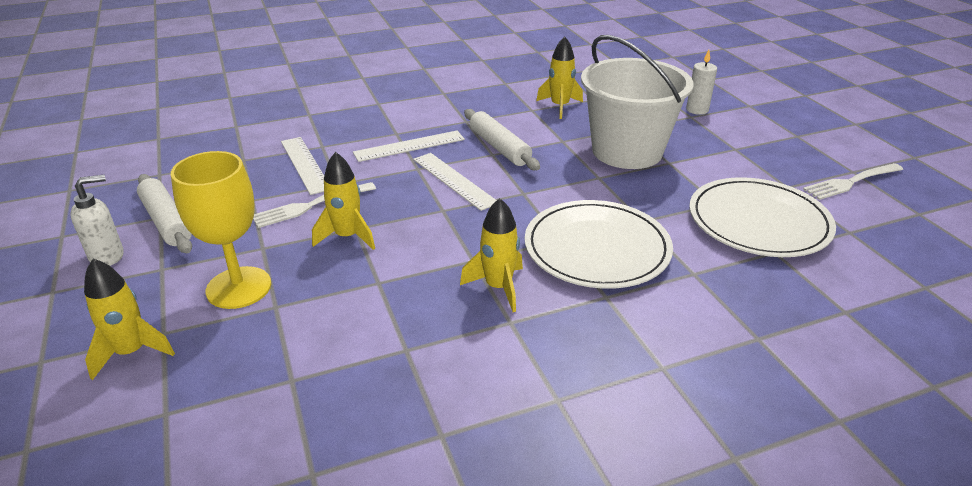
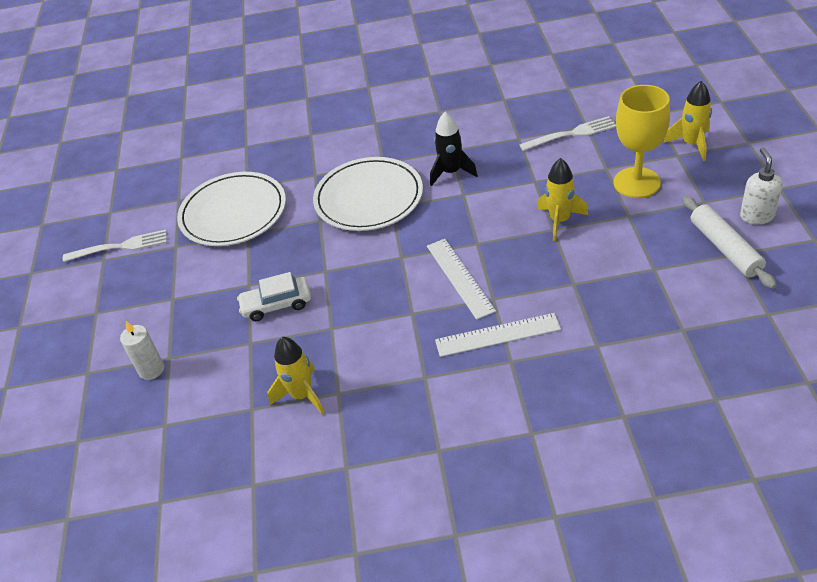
camera: 160 degrees left, 10 degrees up
(107, 256) = (756, 216): white soap dispenser -> white soap dispenser turned 105 degrees clockwise
(305, 164) = (611, 314): white ruler -> none
(310, 206) = (596, 256): white fork -> white fork (571, 134)
(498, 287) = (451, 172): yellow rocket -> black rocket
(499, 147) = (401, 323): white rolling pin -> none
(627, 151) = (276, 304): white bucket -> white car

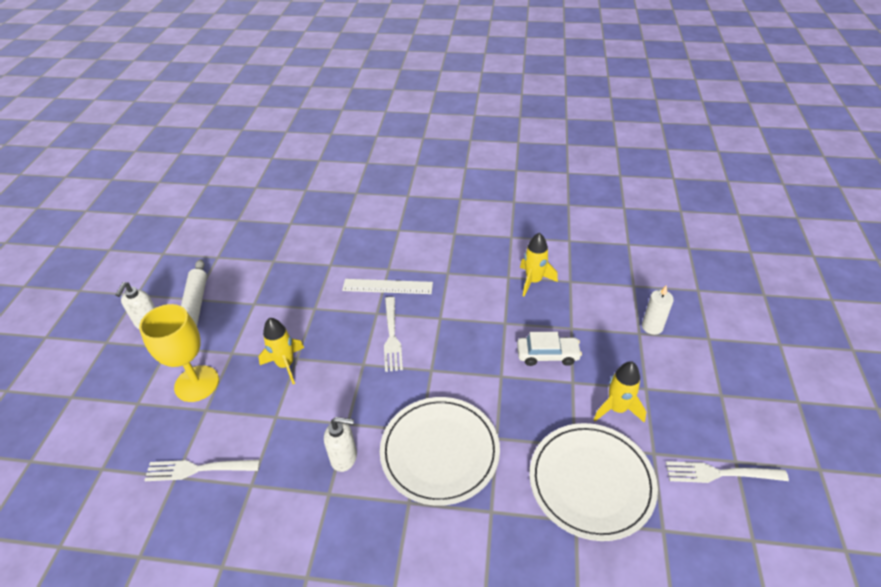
camera: 170 degrees left, 0 degrees up
(451, 172) = (344, 457): black rocket -> white soap dispenser
(460, 277) = (392, 336): white ruler -> white fork
(692, 144) = (114, 411): yellow rocket -> yellow rocket (617, 408)

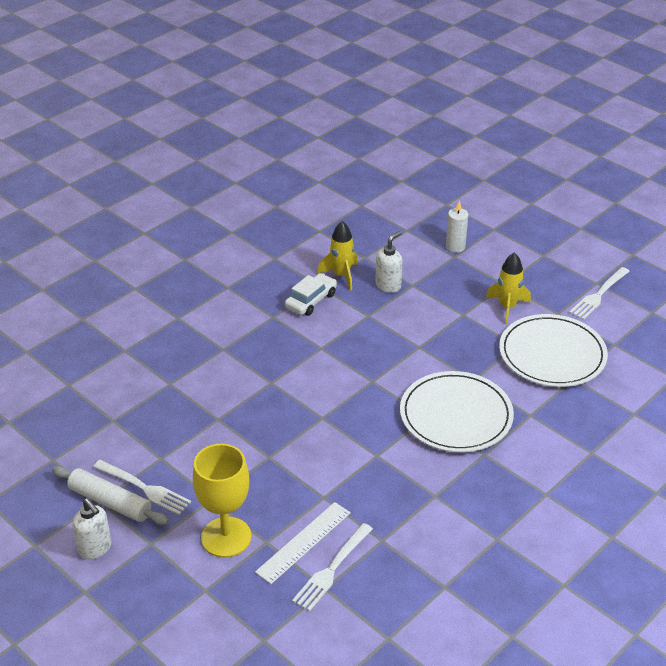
camera: 55 degrees left, 5 degrees down
(285, 365) = (269, 467): yellow rocket -> none
(344, 457) = (409, 471): white soap dispenser -> white soap dispenser (388, 285)
(387, 287) = (246, 360): white ruler -> white ruler (304, 542)
(392, 336) = (310, 386): white fork -> white fork (144, 488)
(547, 355) = (425, 312): white car -> white car (311, 301)

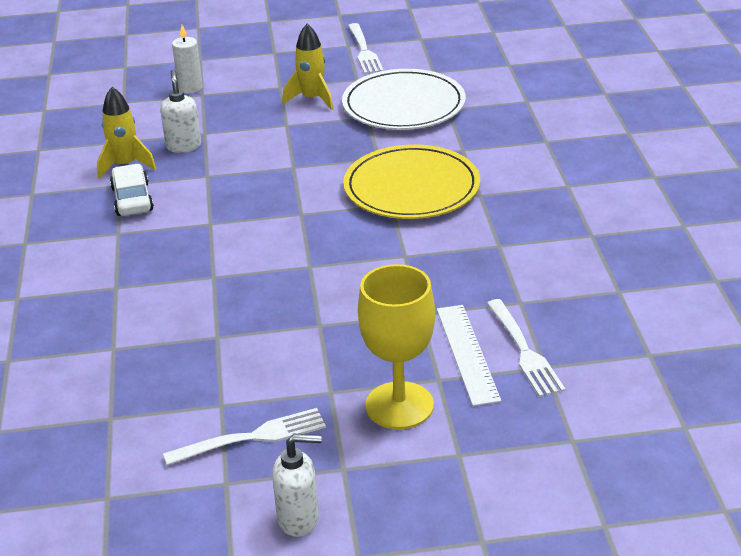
camera: 50 degrees left, 5 degrees down
(110, 502) = (240, 475): white rolling pin -> none
(456, 415) = (411, 188): white plate -> yellow plate

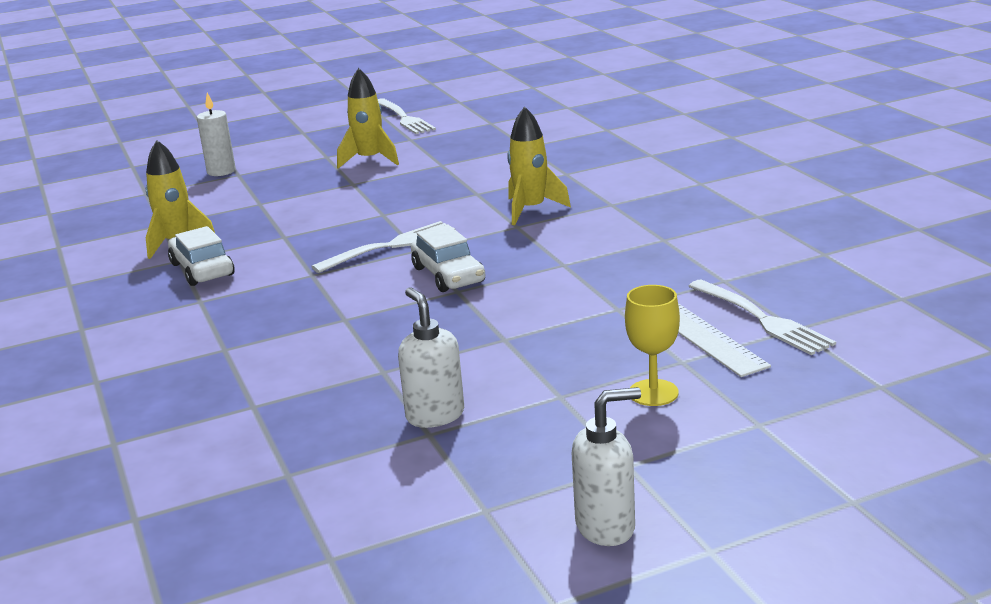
camera: 15 degrees left, 10 degrees down
(183, 146) = (240, 217): white soap dispenser -> white soap dispenser (435, 415)
(252, 437) = (490, 458): white fork -> white fork (390, 246)
(311, 247) = (448, 275): none -> white car
(399, 405) = (653, 393): yellow goblet -> yellow goblet, size x0.57
(403, 105) = (476, 150): white plate -> none
(411, 188) = (531, 210): yellow plate -> yellow rocket

